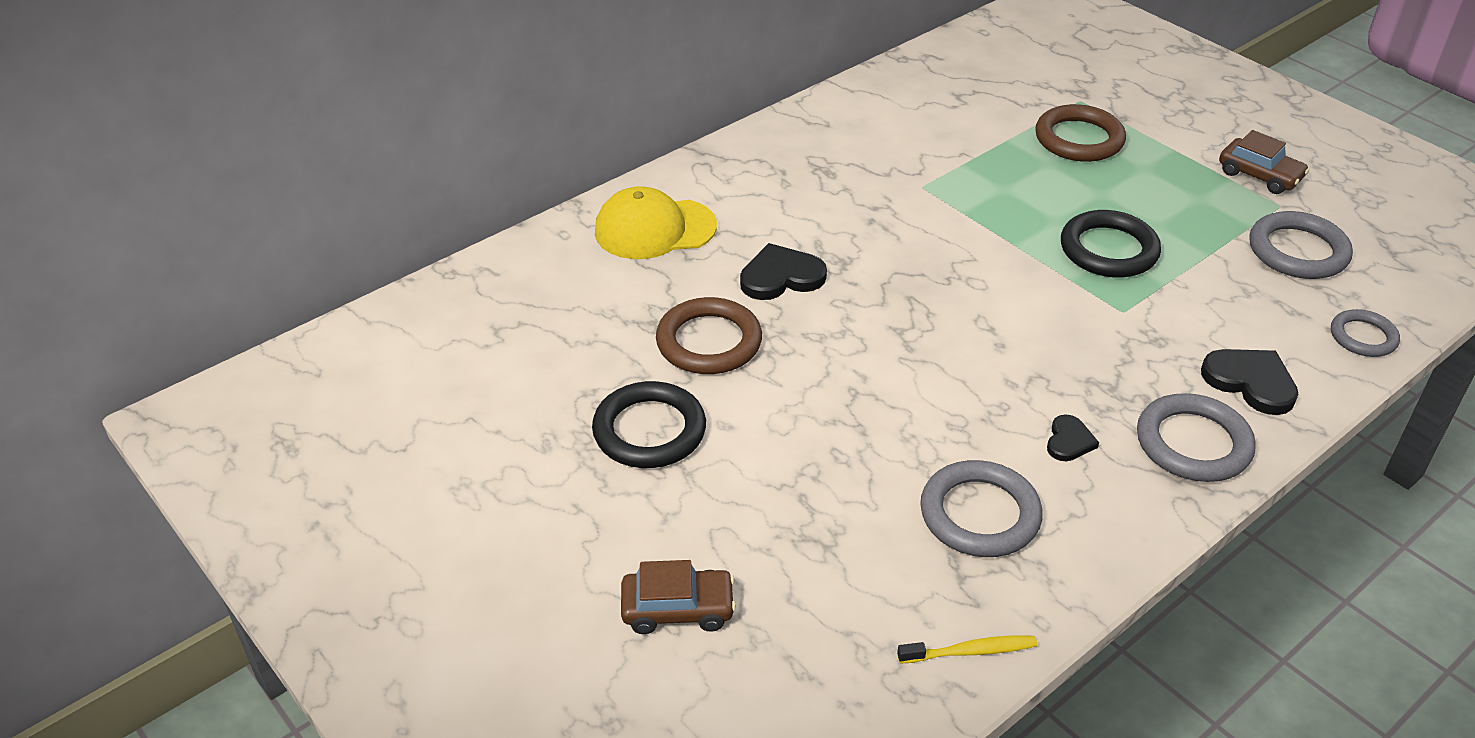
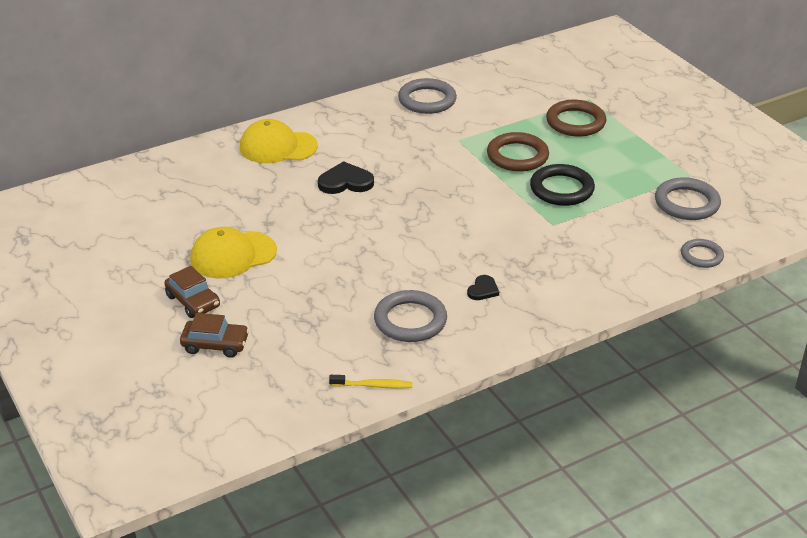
camera: 10 degrees right, 5 degrees down
(649, 431) = (233, 255): black ring -> yellow cap
(709, 342) = (286, 213): brown ring -> brown ring (517, 156)
(1193, 443) = (559, 300): grey ring -> grey ring (427, 100)
(1250, 382) = (614, 272): black heart -> none
(1259, 175) = (686, 156): brown car -> brown car (193, 301)

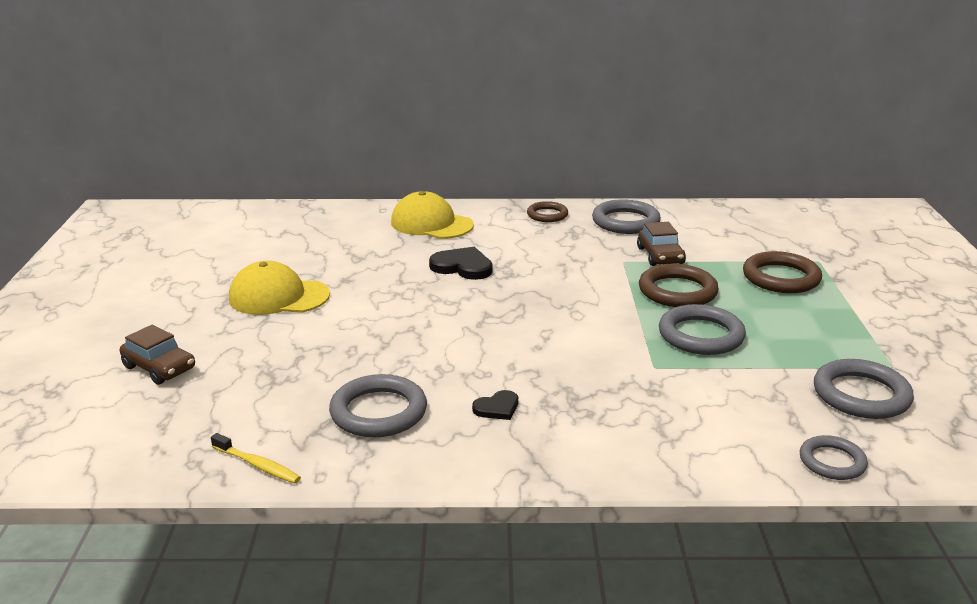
camera: 30 degrees right, 10 degrees down
(193, 301) = (191, 324): brown car -> brown car (660, 256)
(361, 110) = (547, 215): none -> brown ring
(561, 189) = (701, 335): black ring -> grey ring

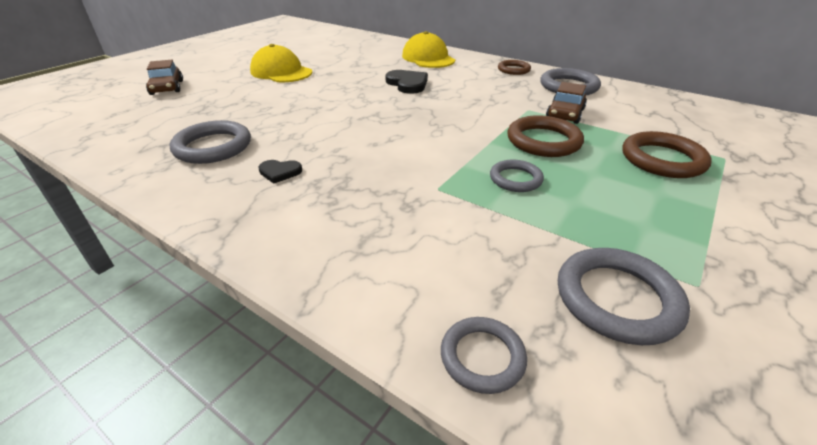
camera: 35 degrees right, 10 degrees up
(257, 465) = (104, 151): yellow toothbrush -> none
(701, 335) = (515, 179): grey ring -> grey ring, size x0.62

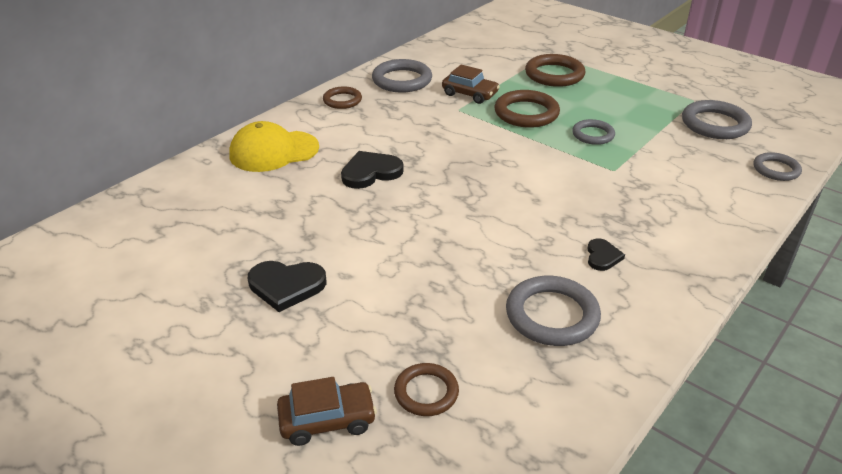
camera: 85 degrees left, 0 degrees up
(167, 108) = (426, 392): none -> brown ring
(281, 72) = (286, 286): yellow cap -> black heart

